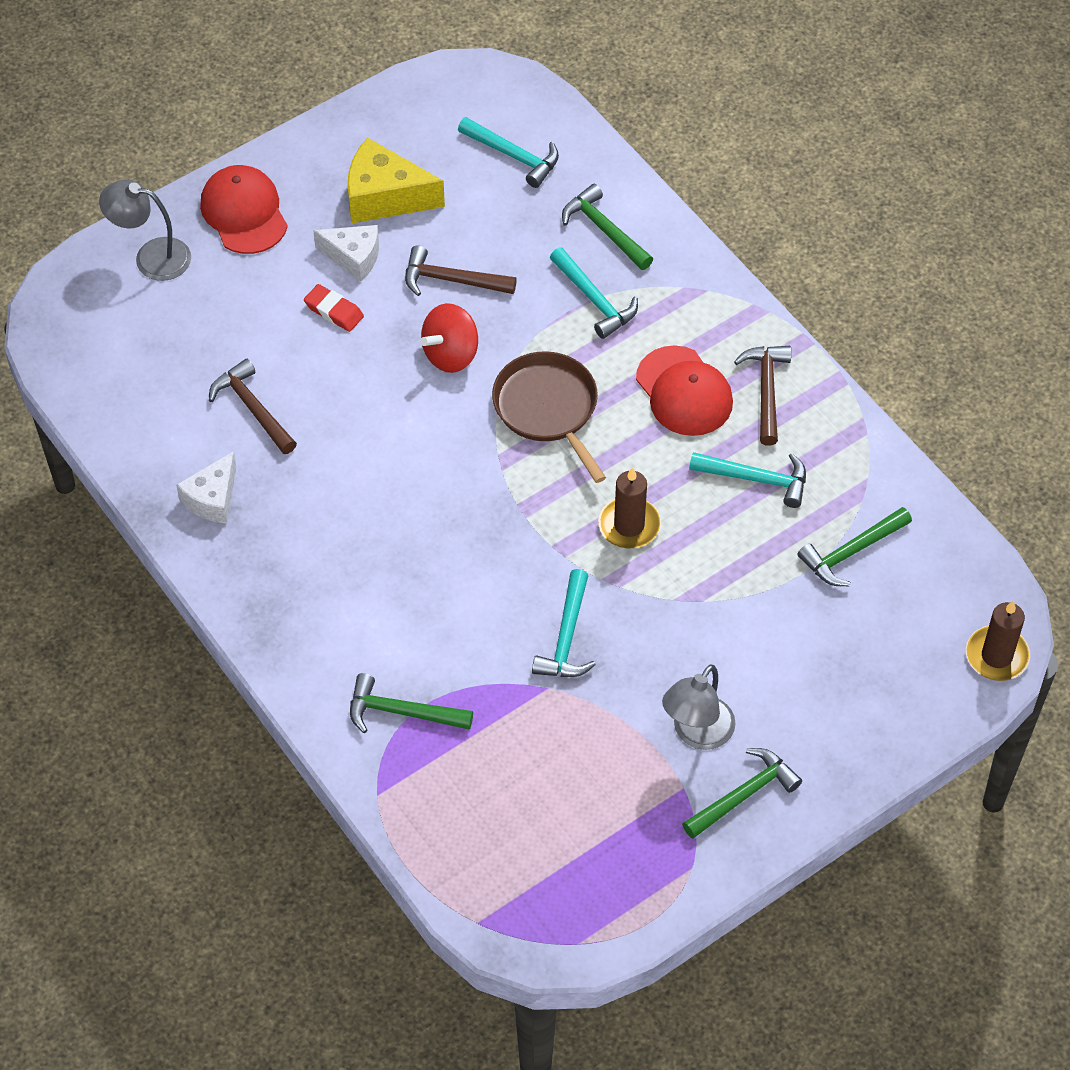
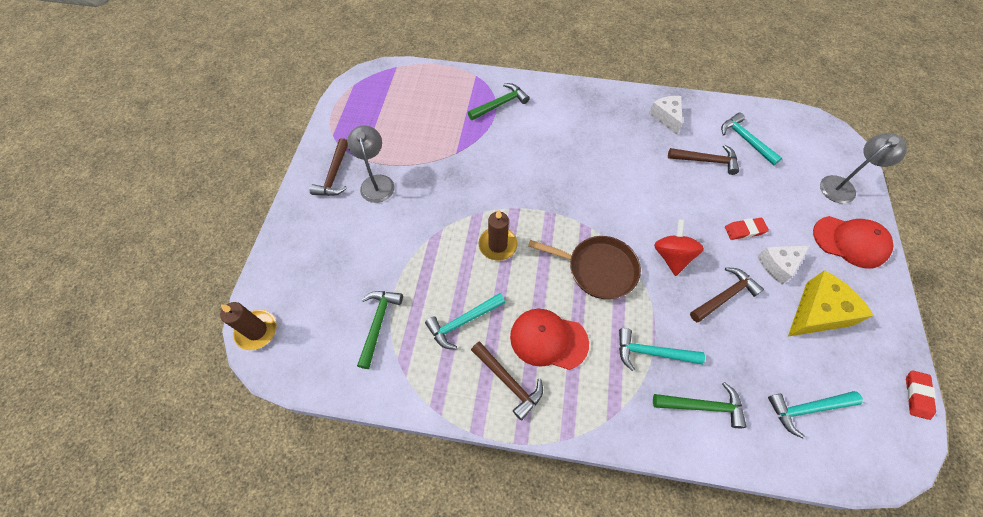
camera: 135 degrees right, 5 degrees up
(402, 88) = (917, 395): none -> red eraser
(566, 637) = (470, 176): turquoise hammer -> turquoise hammer (745, 140)
(744, 794) = (334, 175): green hammer -> brown hammer

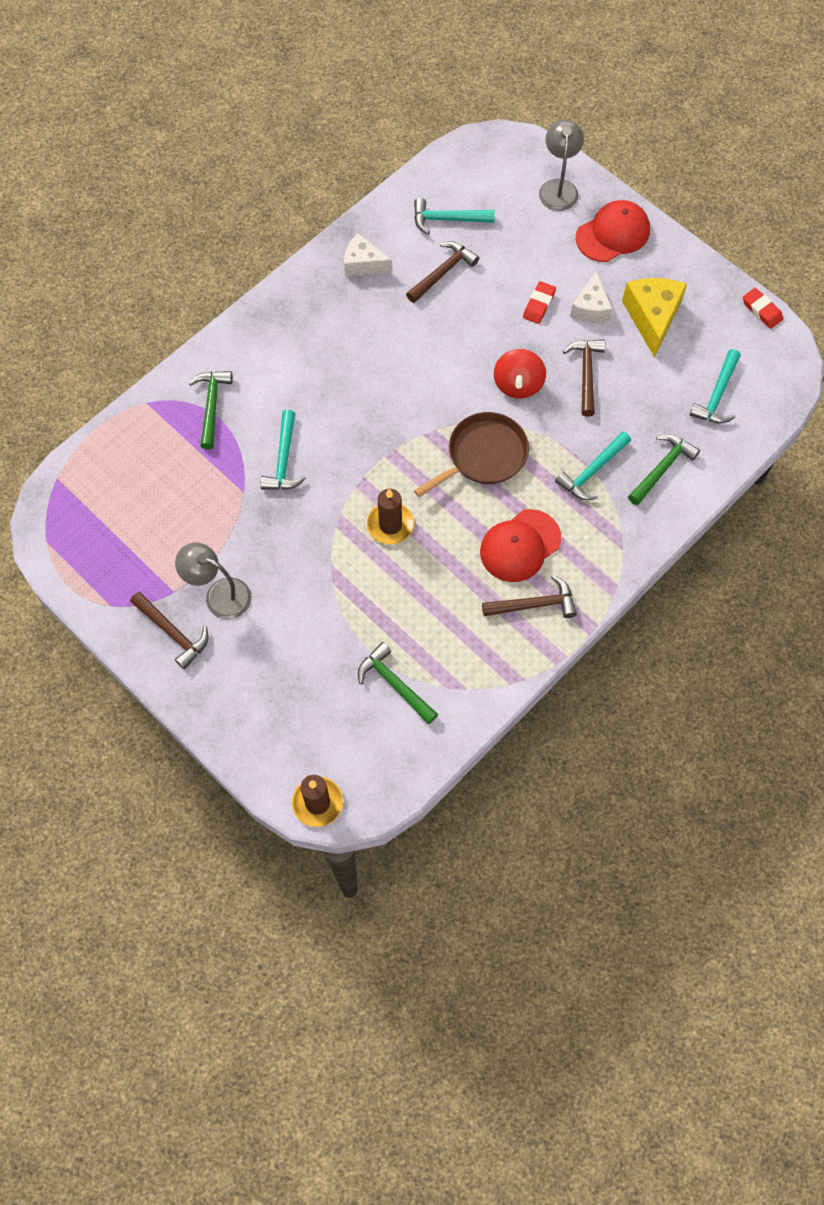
camera: 55 degrees left, 5 degrees up
(462, 322) = (449, 607): turquoise hammer -> turquoise hammer (284, 460)
(672, 256) = (518, 384): red spinning top -> red spinning top turned 120 degrees counterclockwise

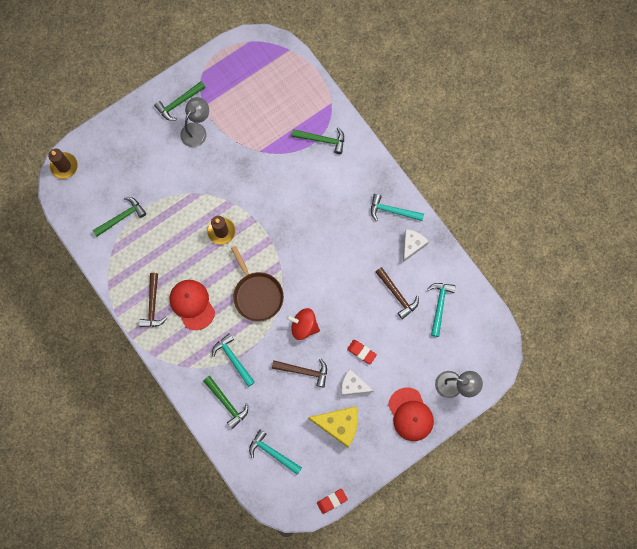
camera: 100 degrees right, 10 degrees up
(173, 633) = (179, 103): brown hammer -> green hammer
(284, 460) = (277, 176): turquoise hammer -> turquoise hammer (392, 211)

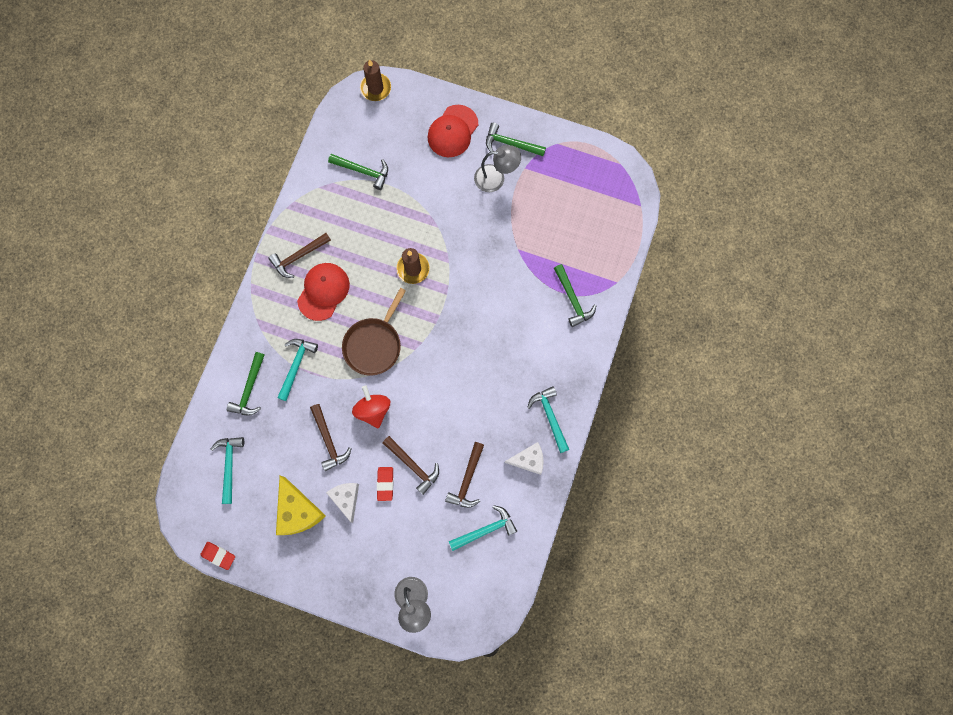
camera: 55 degrees right, 0 degrees up
(362, 325) = (413, 466): none -> brown hammer
(410, 414) = (355, 575): red cap -> red cap (453, 131)

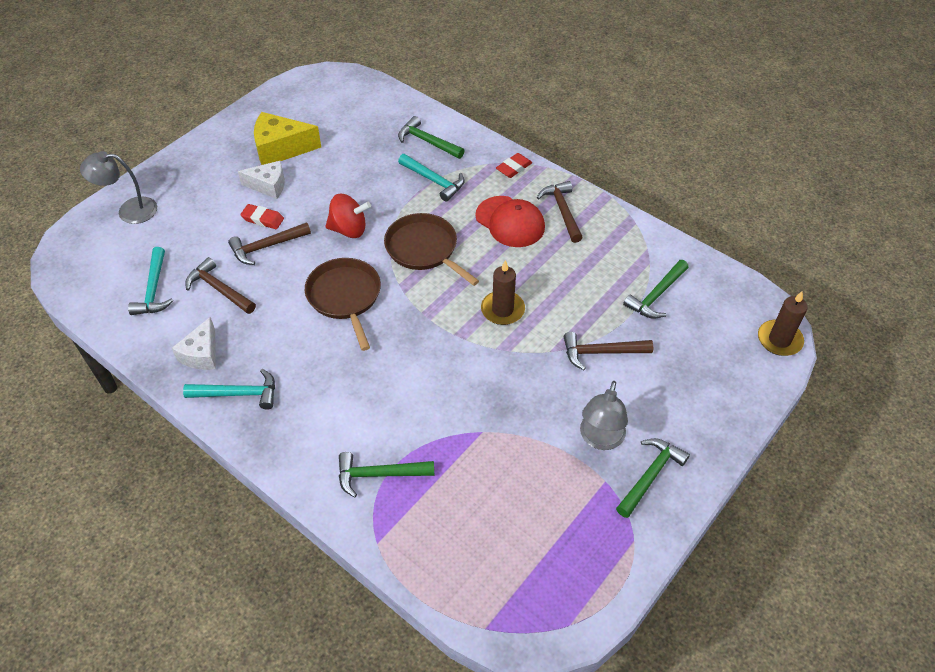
camera: 110 degrees right, 25 degrees down
(218, 555) = (277, 89): red eraser -> red eraser (514, 168)
(229, 465) = (358, 113): turquoise hammer -> none
(329, 440) = (337, 187): brown hammer -> brown hammer (601, 352)
(441, 383) = (345, 297): none -> brown pan
(453, 131) = (690, 409): red cap -> none

